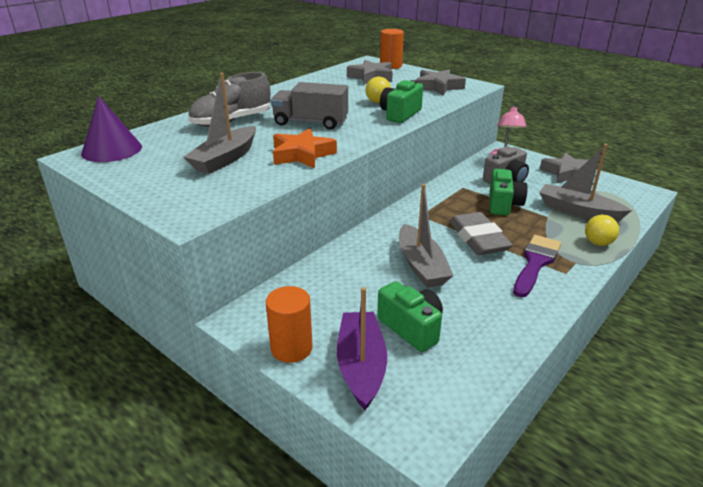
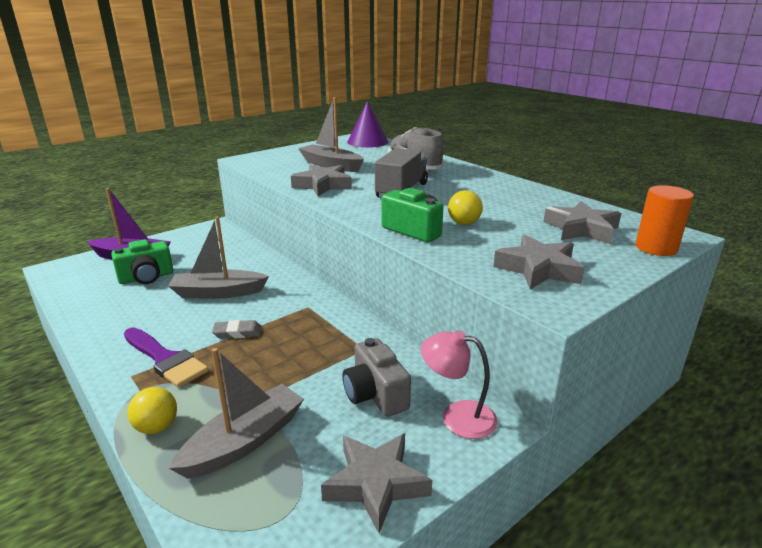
camera: 100 degrees right, 5 degrees down
(291, 348) = (172, 239): orange cylinder -> none
(302, 154) = (323, 185): orange star -> grey star
(478, 239) = (237, 332): grey eraser -> grey eraser, size x0.52
(503, 204) = (301, 371): green camera -> none

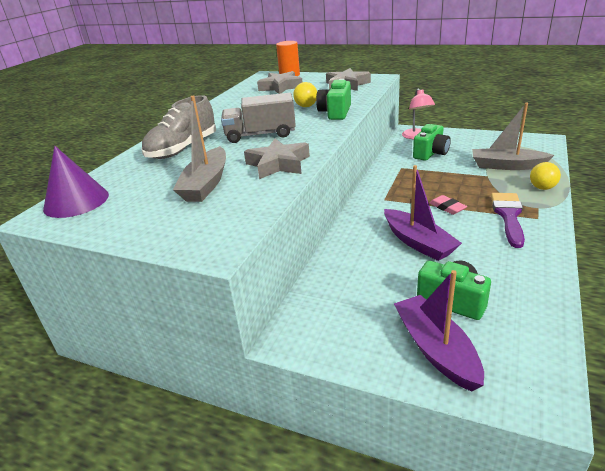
camera: 115 degrees left, 5 degrees up
(218, 293) = (418, 242): grey boat -> purple boat
(237, 332) = (447, 207): grey eraser -> pink eraser
(375, 394) = (431, 153): grey camera -> green camera
(376, 484) = (475, 138): grey star -> none

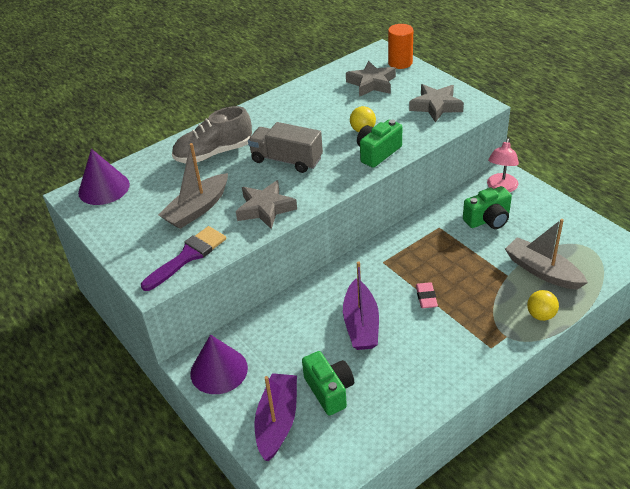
camera: 30 degrees right, 10 degrees up
(323, 332) = (219, 370): none -> purple cone
(508, 216) = (468, 333): purple brush -> purple brush (187, 256)

